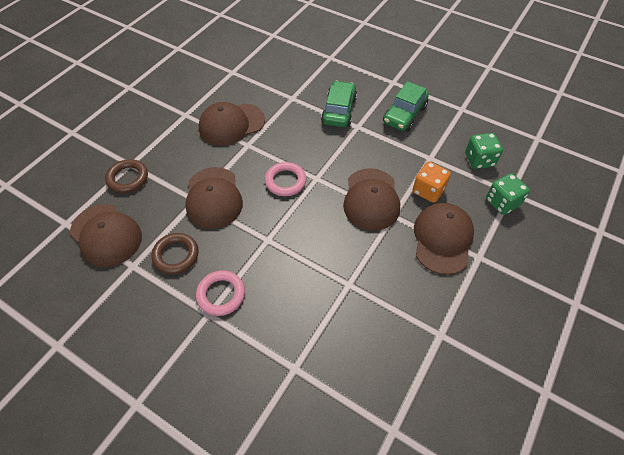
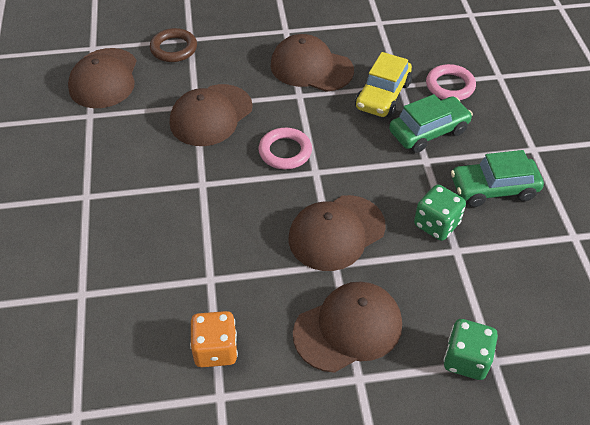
camera: 50 degrees right, 5 degrees down
(176, 255) = (125, 134): brown ring -> none
(221, 294) = (112, 191): pink ring -> pink ring (450, 86)
(291, 110) = (382, 95): none -> yellow car
(428, 191) = (403, 276): orange dice -> orange dice (215, 350)
(479, 160) = (509, 300): green dice -> green dice (436, 224)

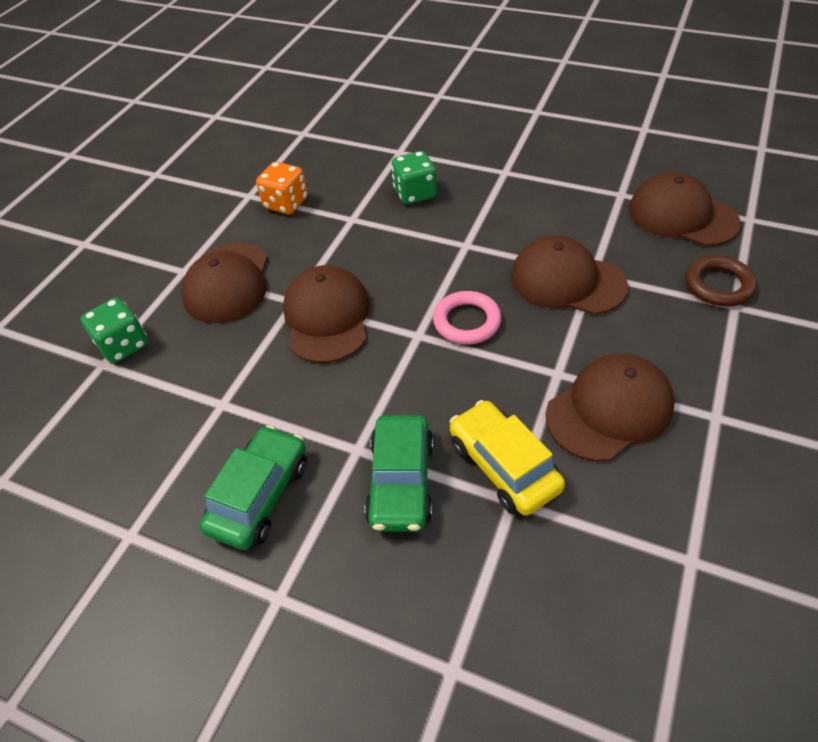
camera: 125 degrees right, 0 degrees up
(211, 115) = (567, 281): brown cap -> brown cap turned 45 degrees counterclockwise
(436, 224) = (265, 405): green dice -> green dice (415, 193)
(450, 86) = (473, 570): pink ring -> none

